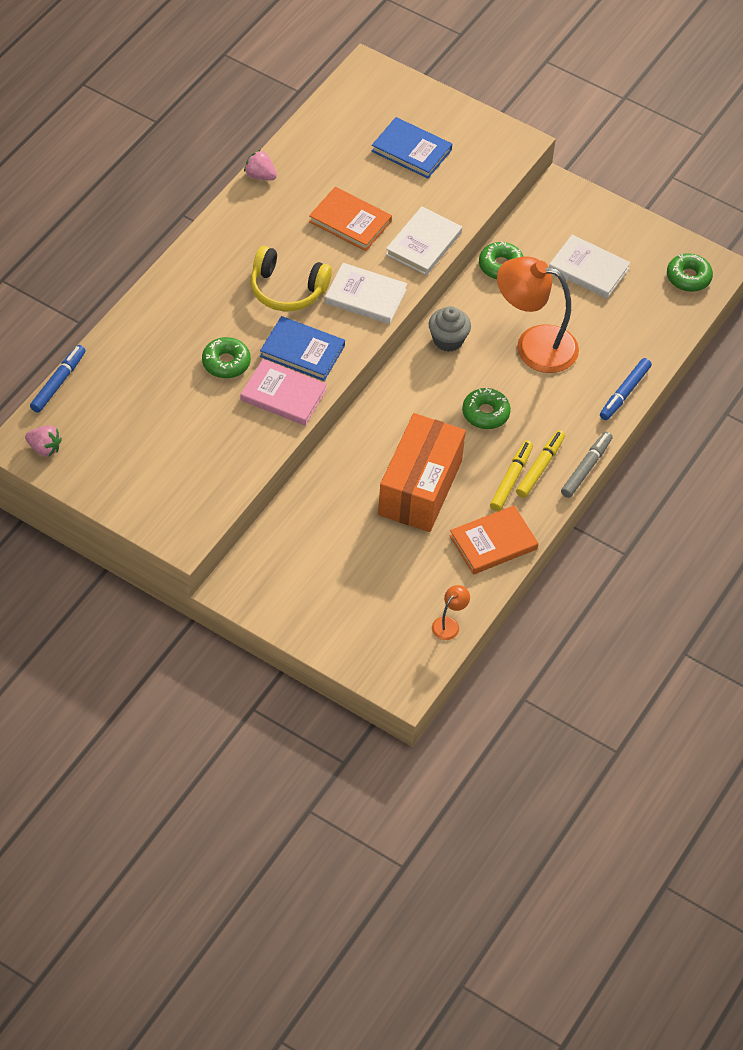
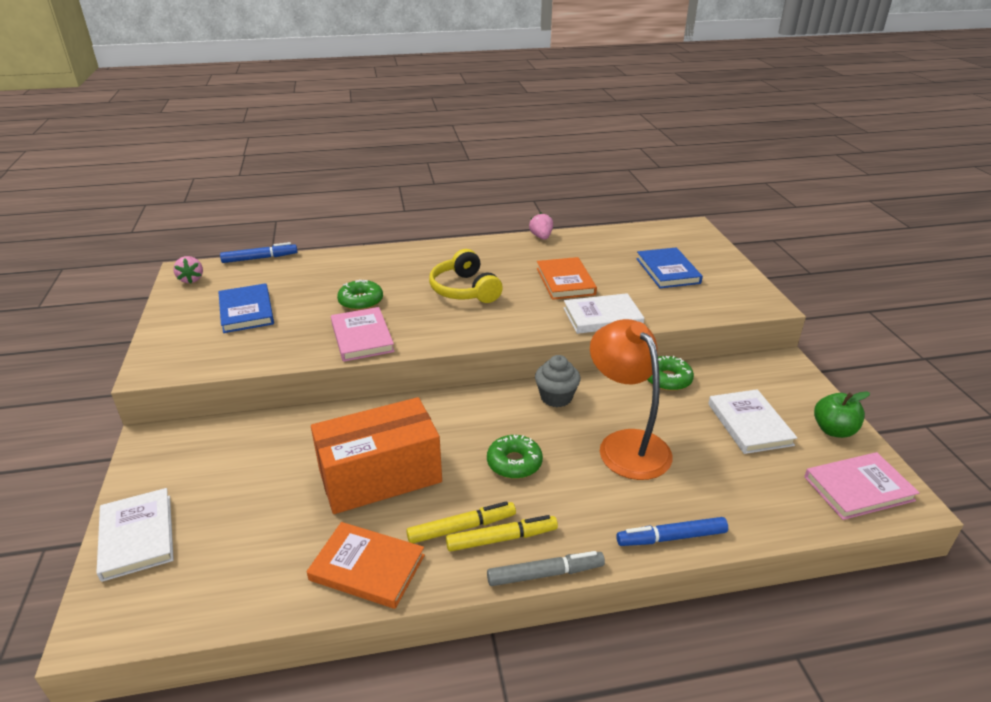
camera: 50 degrees right, 20 degrees down
(302, 351) = (417, 323): blue book -> blue book (246, 311)
(365, 296) = (511, 320): white book -> white book (137, 536)
(449, 624) = (220, 606): orange lamp -> none
(640, 236) = (833, 430): none -> green apple
(688, 277) = (858, 488): green donut -> pink book

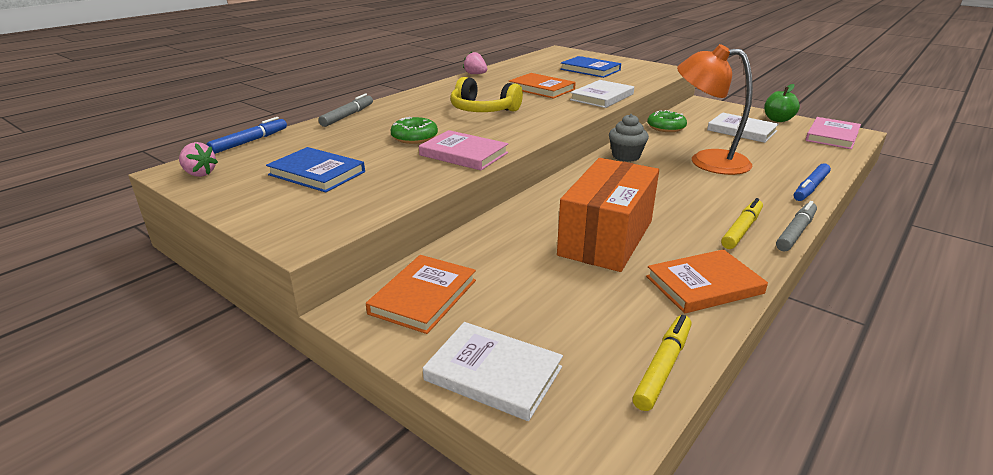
camera: 40 degrees left, 5 degrees down
(194, 452) = (423, 296): none -> orange book
(357, 255) = (347, 116): none -> grey marker
(461, 528) = (710, 236): yellow marker -> yellow marker (662, 367)
(514, 463) = (670, 194): green donut -> none

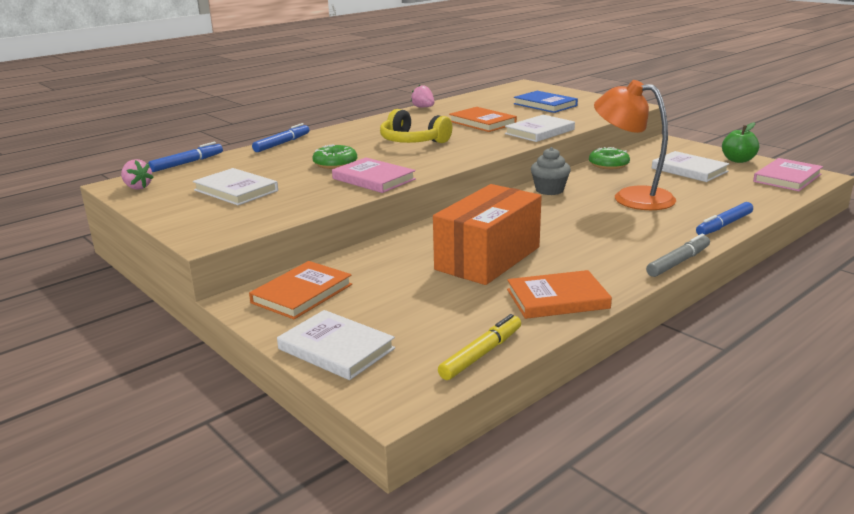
camera: 10 degrees right, 5 degrees down
(317, 173) = (236, 190): blue book -> white book
(347, 116) = (282, 143): grey marker -> blue marker
(741, 229) = (624, 257): yellow marker -> none

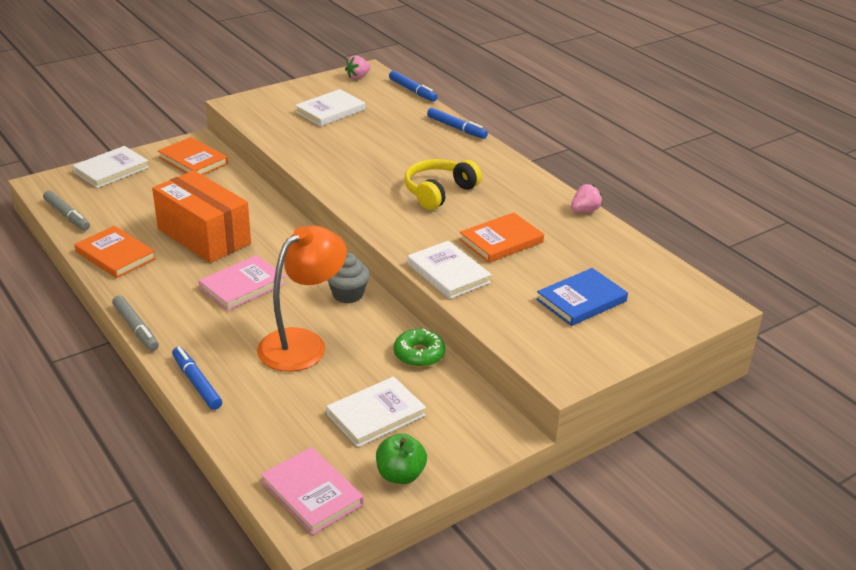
camera: 95 degrees right, 10 degrees up
(335, 164) = (380, 150): green donut -> none
(373, 179) = (328, 165): pink book -> pink book (242, 286)
(481, 354) = (67, 215): yellow marker -> grey marker
(557, 299) = (115, 255): orange book -> orange book turned 45 degrees counterclockwise

